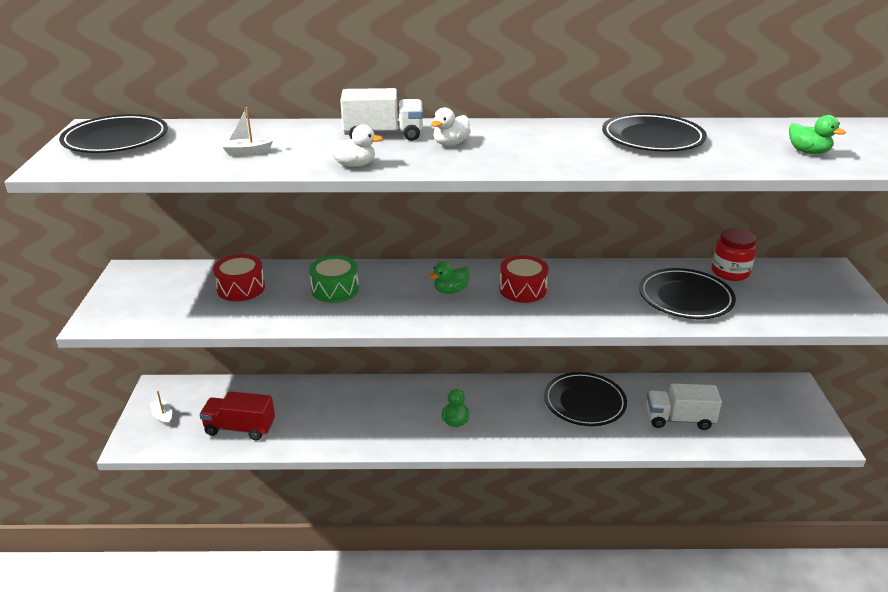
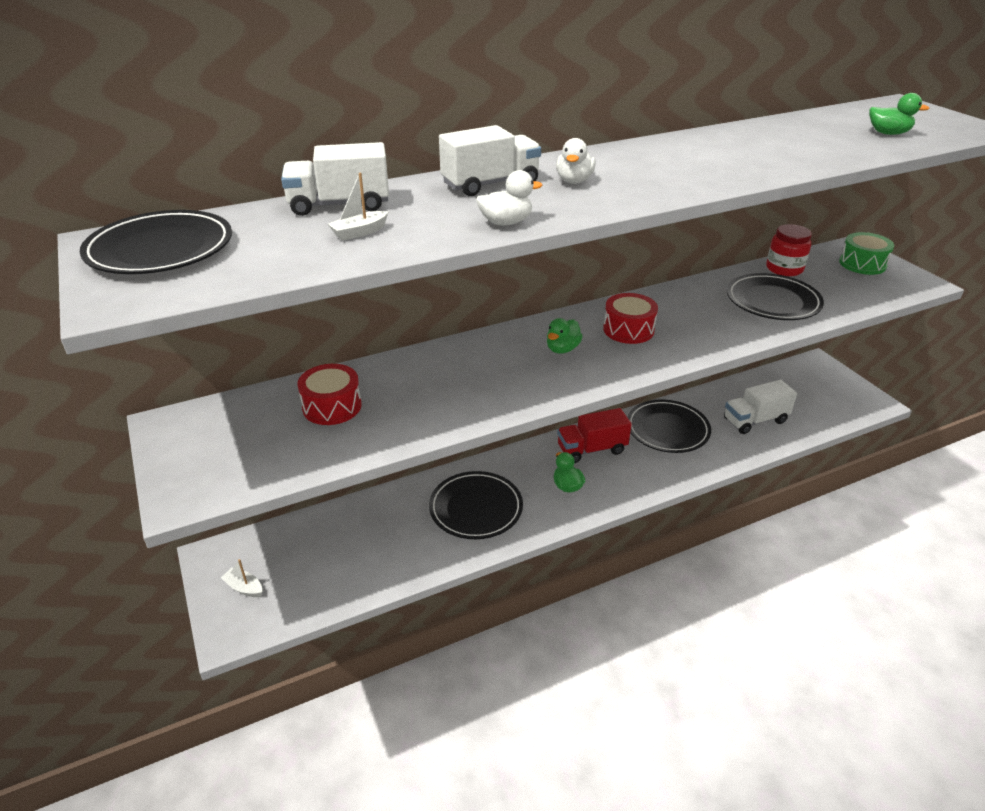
camera: 25 degrees left, 5 degrees up
(240, 428) = (348, 569): red truck -> red truck (591, 449)
(259, 131) = (339, 205): none -> white truck
(335, 289) = (441, 379): green drum -> green drum (862, 264)
(652, 138) = (750, 142): black plate -> black plate (476, 508)

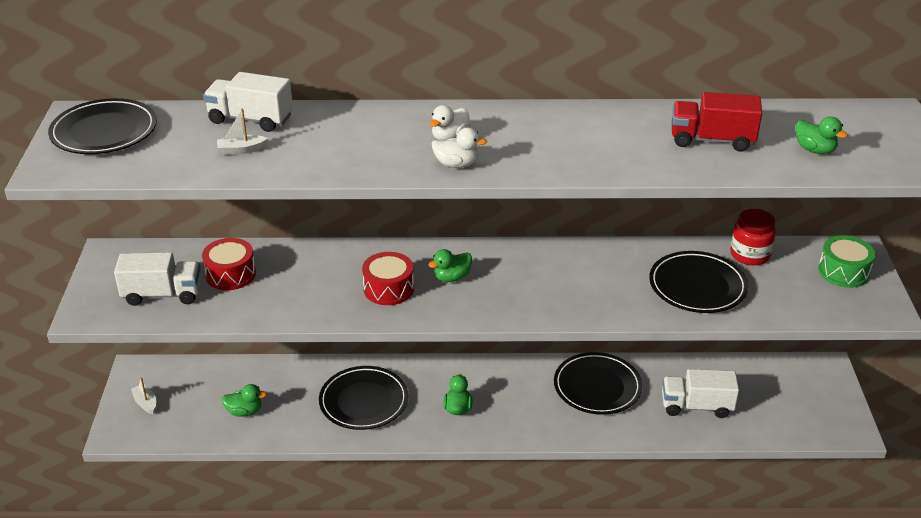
camera: 25 degrees right, 0 degrees up
(362, 559) = (244, 411): none -> green duck
(490, 184) = (380, 125): white truck -> white truck (162, 294)
(506, 223) = (352, 168): white duck -> white duck (456, 164)
(591, 449) = (507, 382): red truck -> red truck (712, 140)
(628, 330) = (527, 276): red drum -> red drum (388, 289)

